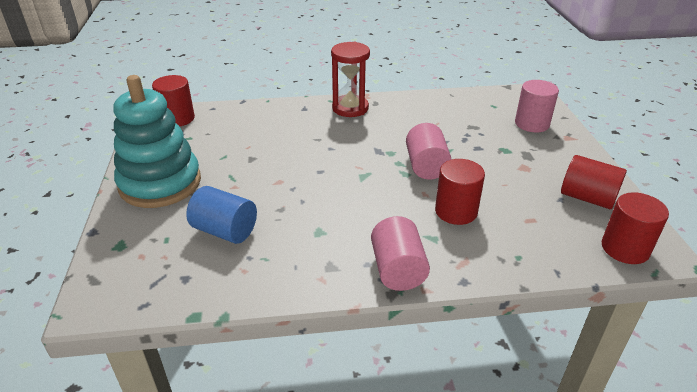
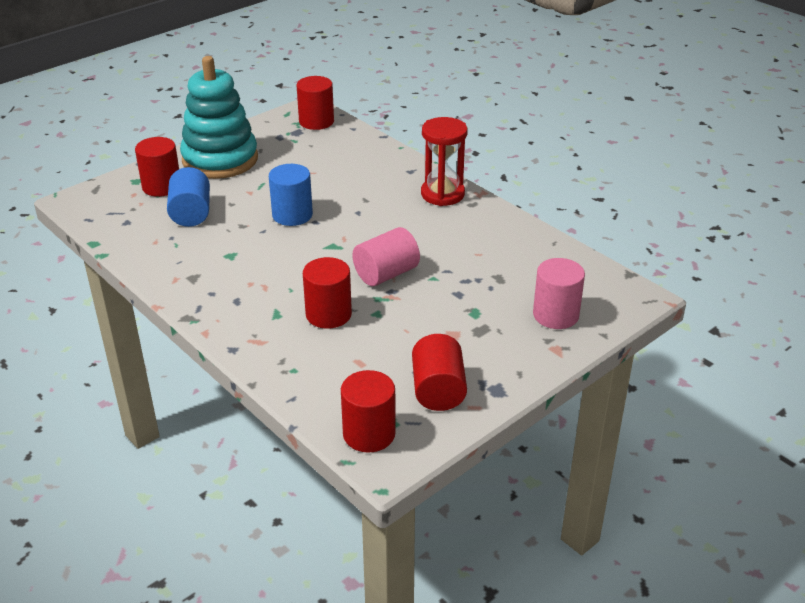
camera: 55 degrees right, 0 degrees up
(154, 233) = (162, 186): none -> red cylinder
(297, 178) = (292, 215): none -> blue cylinder
(398, 270) = (217, 310): pink cylinder -> none

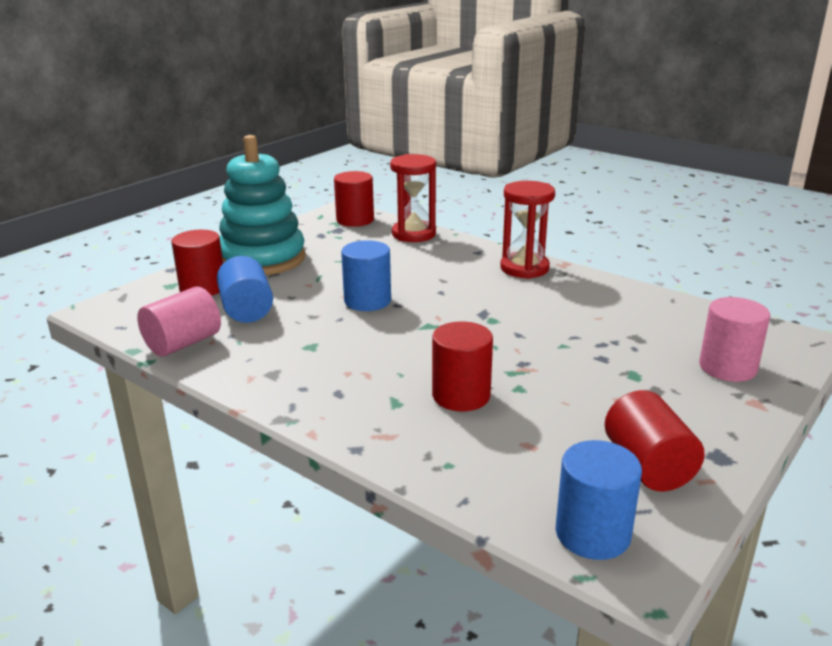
camera: 10 degrees left, 10 degrees down
(362, 144) = (413, 234): none -> red hourglass
(369, 434) = (592, 533): red cylinder -> blue cylinder
(386, 274) = (507, 347): pink cylinder -> pink cylinder (183, 343)

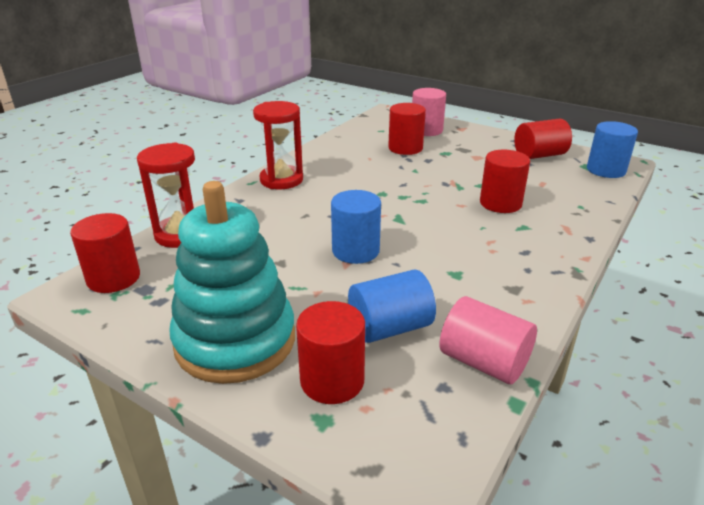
camera: 95 degrees left, 5 degrees up
(641, 344) = (405, 148): none -> red cylinder

